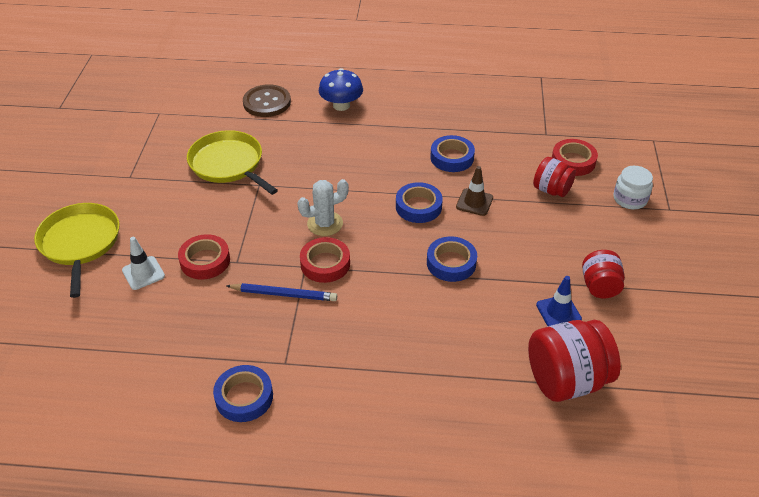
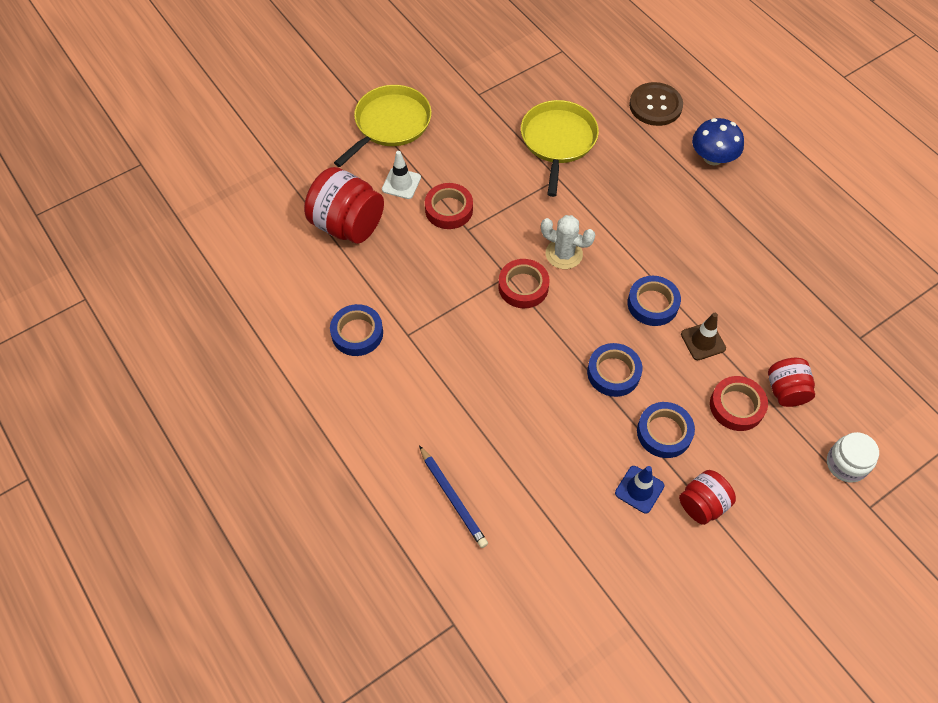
camera: 50 degrees right, 15 degrees up
(284, 294) = (467, 284): blue pencil -> blue pencil (453, 498)
(452, 157) = (740, 285): blue tape -> blue tape (664, 432)
(566, 380) = (571, 540): red jar -> red jar (347, 225)
(573, 161) = (846, 384): red tape -> red tape (736, 406)

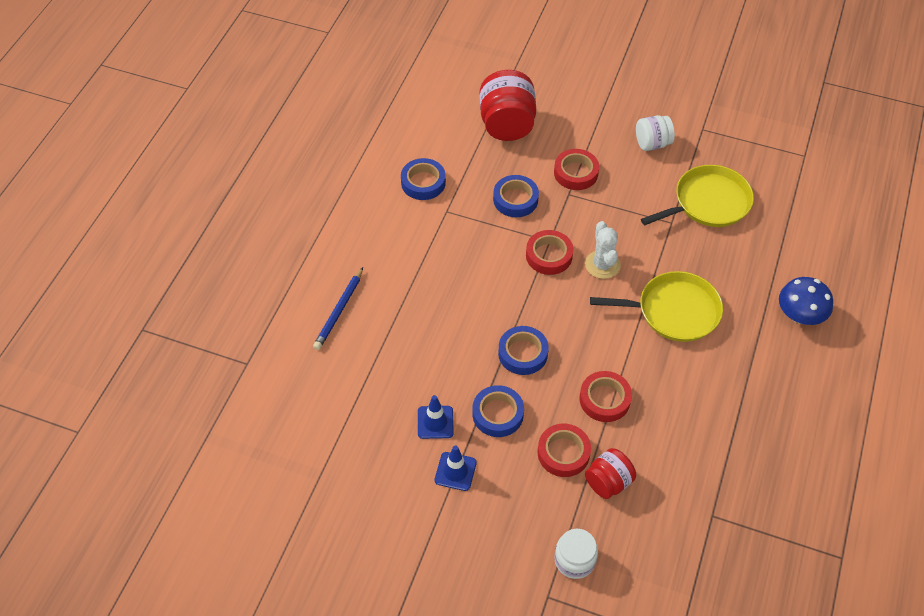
camera: 55 degrees right, 5 degrees down
(390, 124) = (619, 95): yellow pan -> yellow pan (674, 311)
(401, 183) = (572, 132): white traffic cone -> none
(464, 136) = (652, 143): none -> white jar
(652, 304) = (609, 347): blue tape -> blue tape (515, 199)
(655, 105) = (814, 247): brown button -> none
(702, 504) = (455, 471): red jar -> blue traffic cone
(703, 341) = (604, 399): brown traffic cone -> red tape

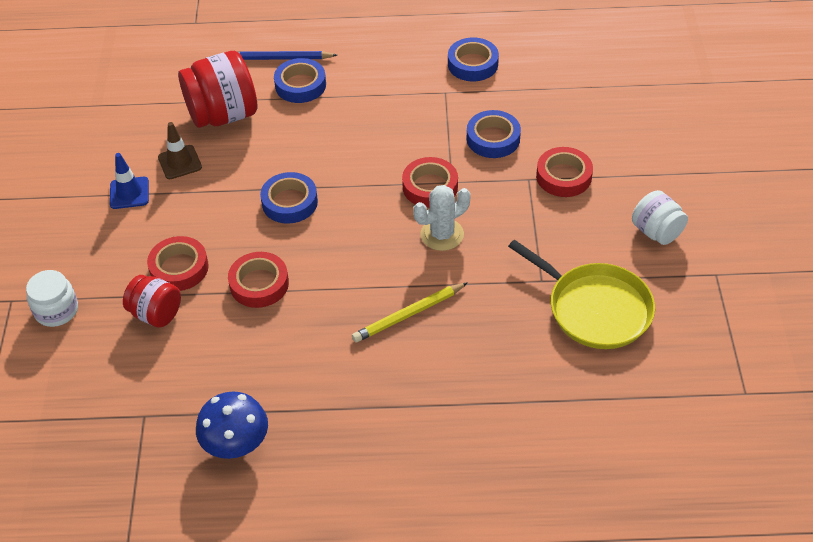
camera: 70 degrees right, 5 degrees down
(435, 422) = (180, 162): blue traffic cone -> brown traffic cone
(498, 414) = (207, 204): blue tape -> blue tape (300, 85)
(507, 124) = (598, 101): red jar -> red jar (223, 115)
(674, 311) = (408, 315): yellow pan -> yellow pencil
(800, 315) = (465, 443): blue mushroom -> blue mushroom (236, 442)

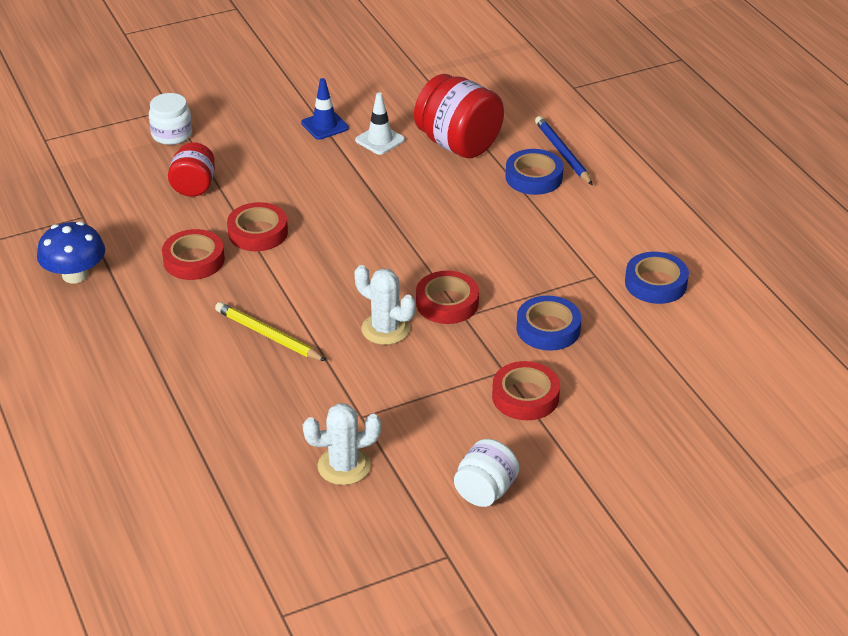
camera: 65 degrees right, 10 degrees down
(179, 268) = (252, 181): red tape -> red tape (194, 260)
(180, 162) = (380, 140): brown traffic cone -> white traffic cone
(289, 202) = (369, 219): blue tape -> none
(595, 308) = (344, 466): yellow pan -> white cactus

